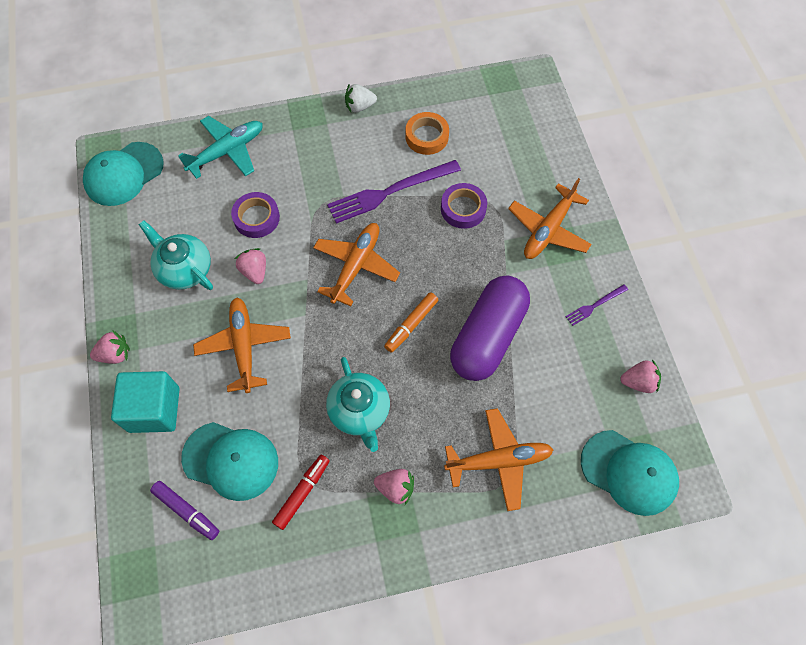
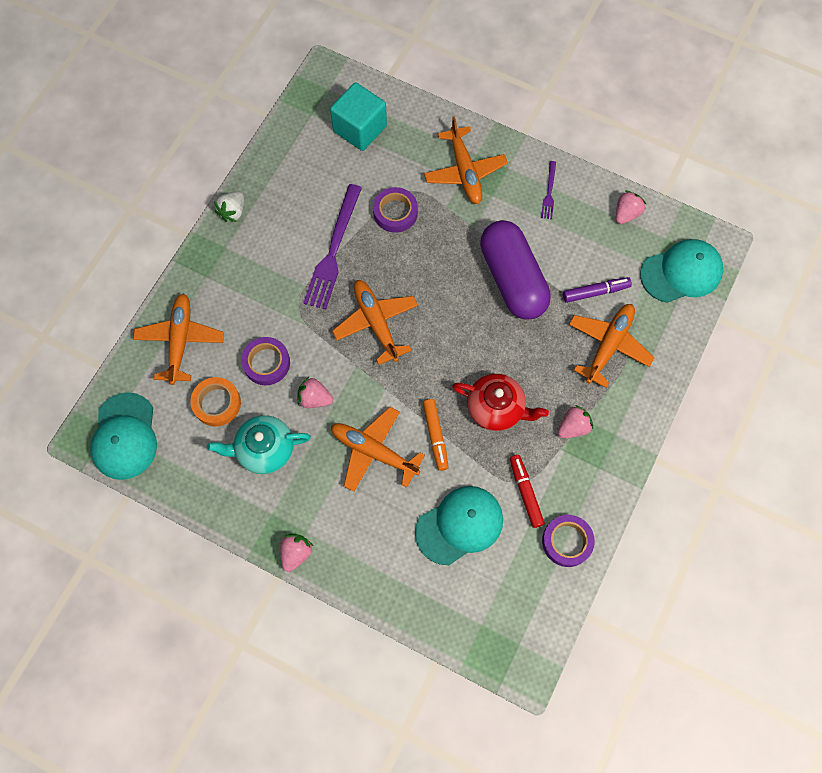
camera: 50 degrees left, 5 degrees up
(154, 409) = (370, 554): turquoise cube -> turquoise cube (360, 129)
(186, 511) = (473, 583): purple marker -> purple marker (595, 292)
(227, 151) = (180, 340): turquoise plane -> orange plane
(284, 563) = (567, 541): none -> purple tape
(360, 411) = (496, 408): turquoise teapot -> red teapot
(411, 325) = (459, 322): orange marker -> orange marker (435, 436)
(427, 136) = (308, 187): orange tape -> orange tape (217, 403)

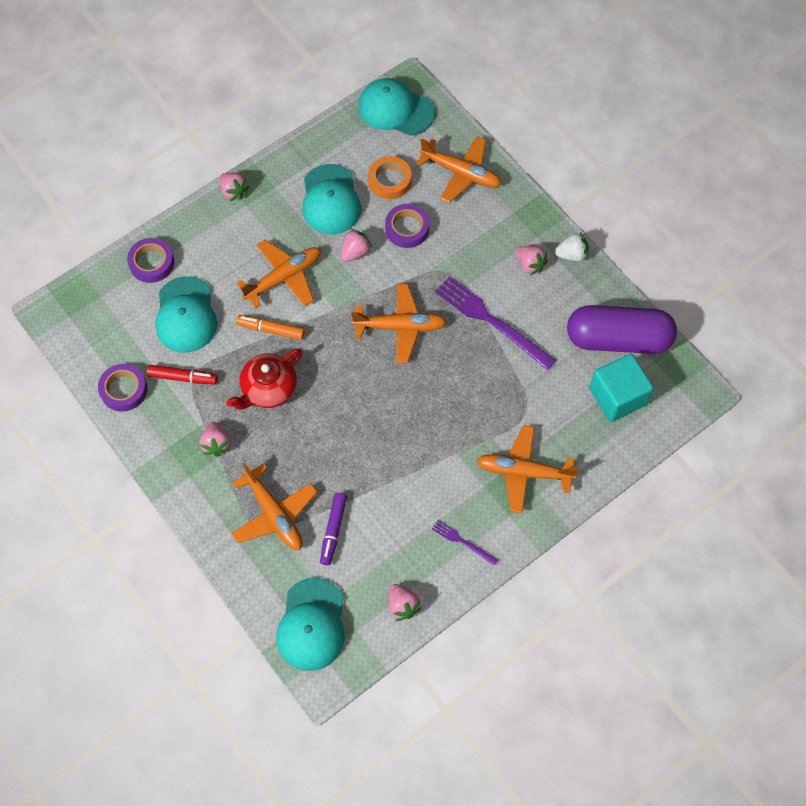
camera: 115 degrees right, 5 degrees down
(233, 212) = (571, 255): white strawberry -> white strawberry turned 120 degrees clockwise
(259, 241) = (530, 264): none -> pink strawberry
(264, 449) = (330, 200): turquoise teapot -> turquoise cap
(395, 212) = (506, 389): purple tape -> purple tape (151, 263)
(512, 279) = (385, 461): purple capsule -> purple capsule (618, 339)

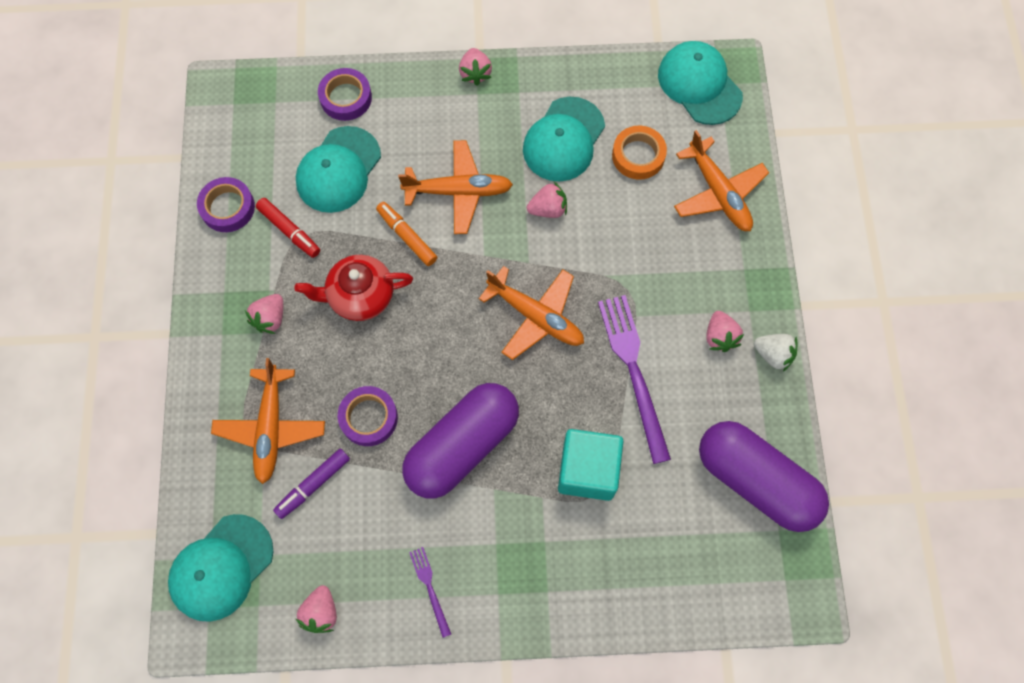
camera: 35 degrees right, 5 degrees up
(407, 228) = (619, 217): purple tape -> purple tape (368, 418)
(415, 440) = (462, 446): none -> purple capsule
(523, 472) = (547, 557): orange plane -> none
(617, 397) = (708, 544): turquoise cube -> turquoise cube (588, 470)

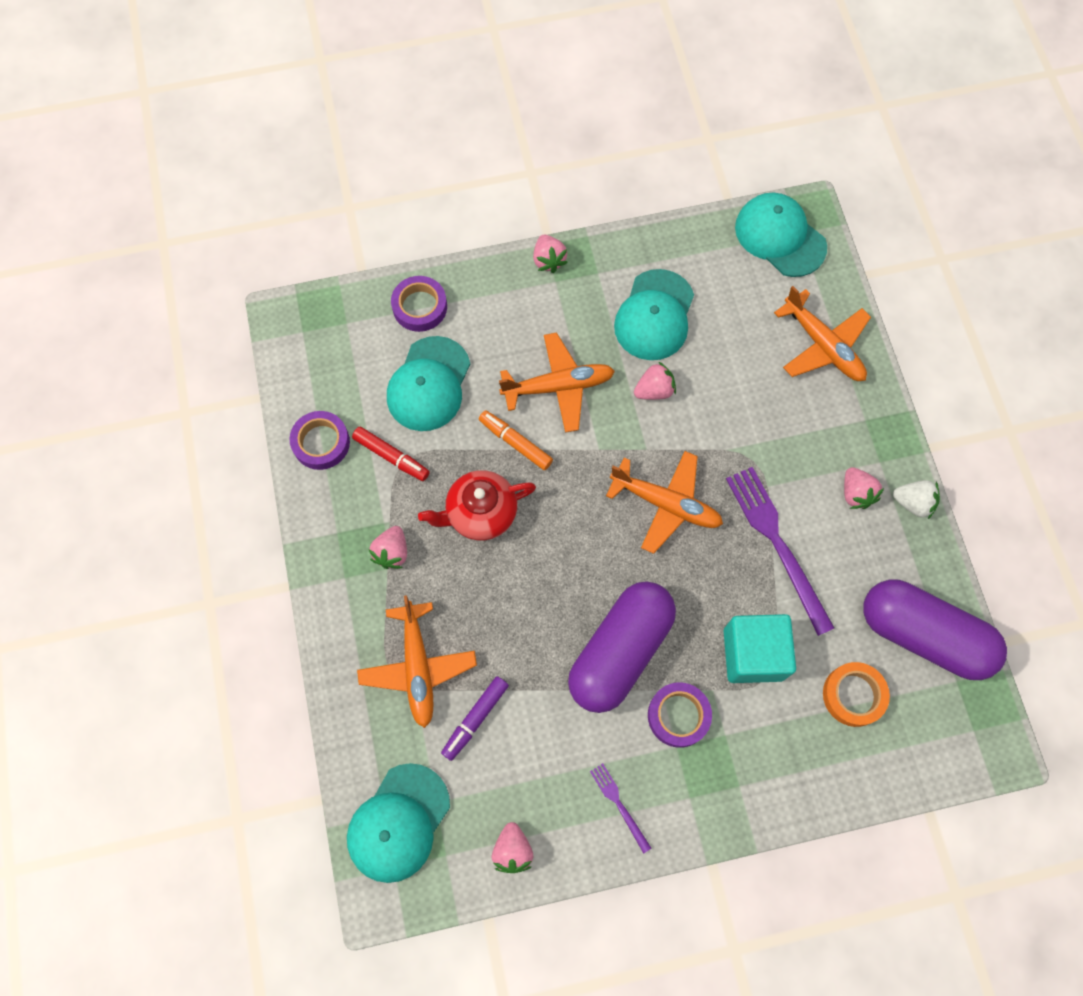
camera: 10 degrees left, 0 degrees up
(368, 418) = (517, 639): purple tape -> purple tape (678, 716)
(638, 156) = (734, 320): orange tape -> orange tape (853, 695)

